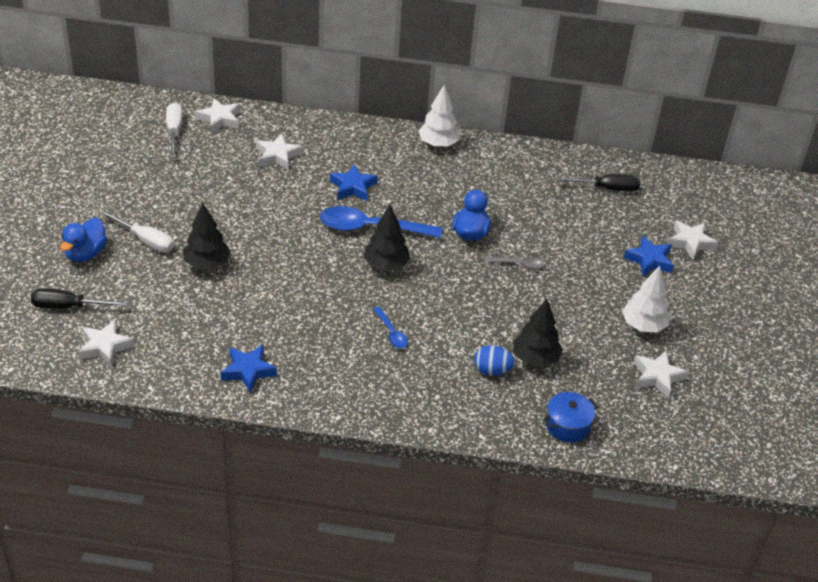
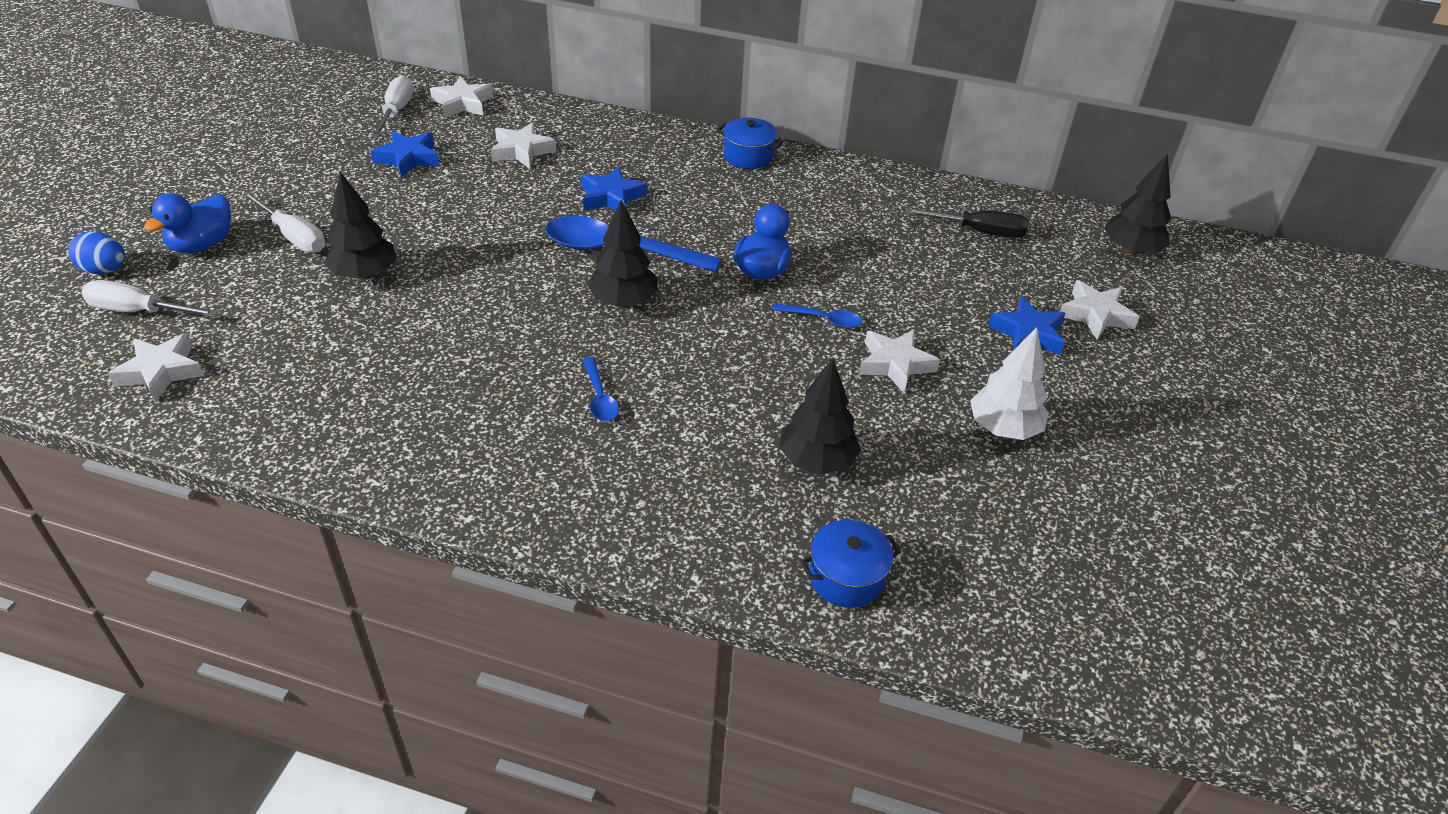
camera: 10 degrees right, 0 degrees up
(68, 307) = (139, 311): black screwdriver -> white screwdriver
(248, 371) = (357, 430): blue star -> blue star (408, 158)
(438, 144) = (748, 156): white tree -> blue pot
(492, 370) = (741, 472): blue egg -> blue egg (105, 270)
(518, 264) = (823, 319): grey spoon -> blue spoon
(657, 377) = (1015, 512): white star -> white star (895, 364)
(708, 192) = (1130, 250): none -> black tree

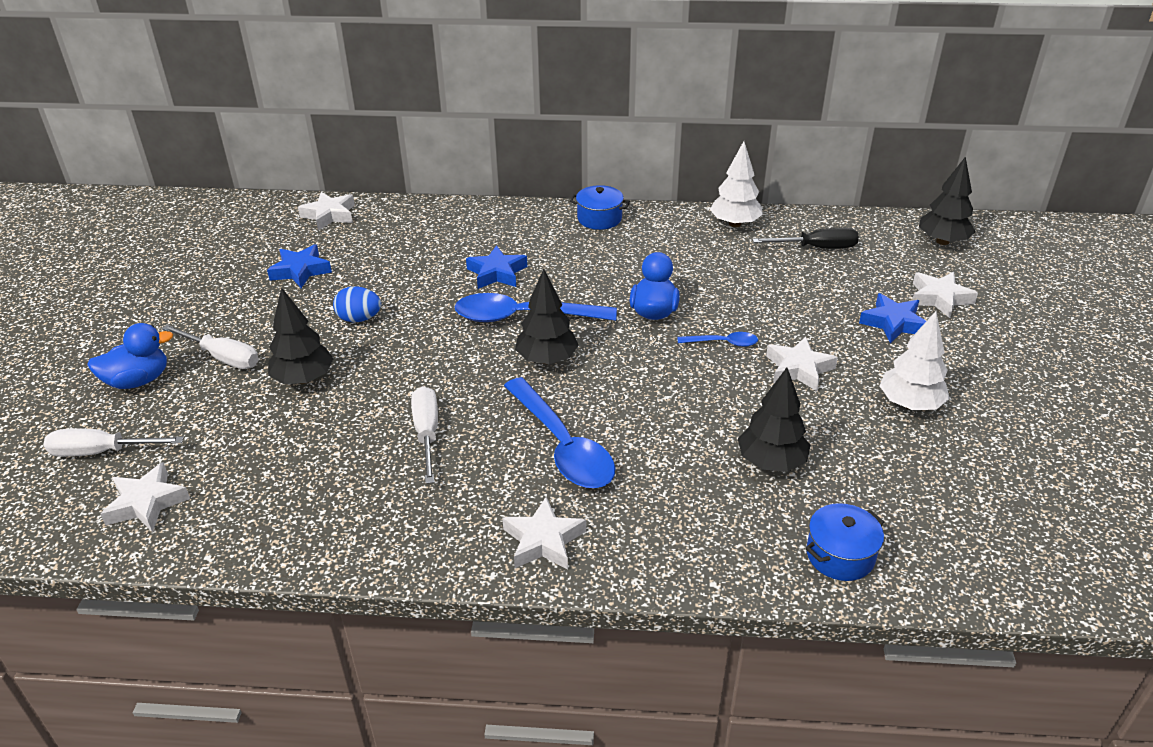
camera: 10 degrees left, 5 degrees down
(105, 270) = (52, 421): blue egg -> blue egg (359, 319)
(202, 245) = (138, 381): blue duck -> blue duck turned 135 degrees counterclockwise
(396, 112) = (272, 232): white screwdriver -> white screwdriver (427, 433)
(522, 151) = (400, 247): white star -> white star (543, 540)
(599, 397) = (562, 445): blue spoon -> blue spoon, size x2.10
(897, 188) = (734, 224): none -> white tree

